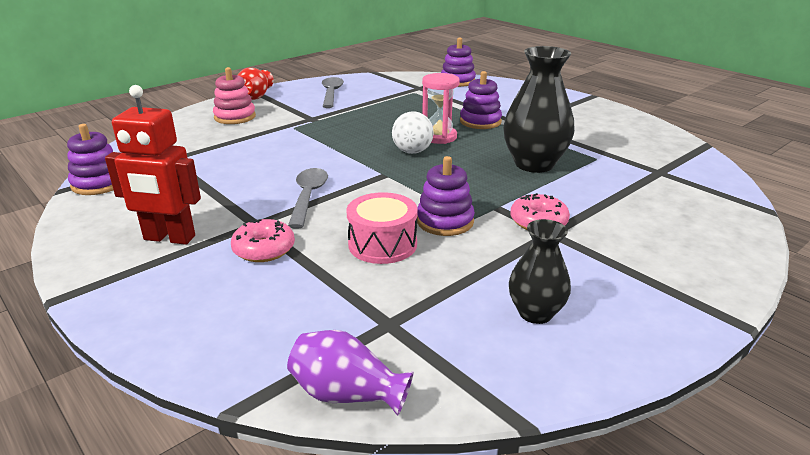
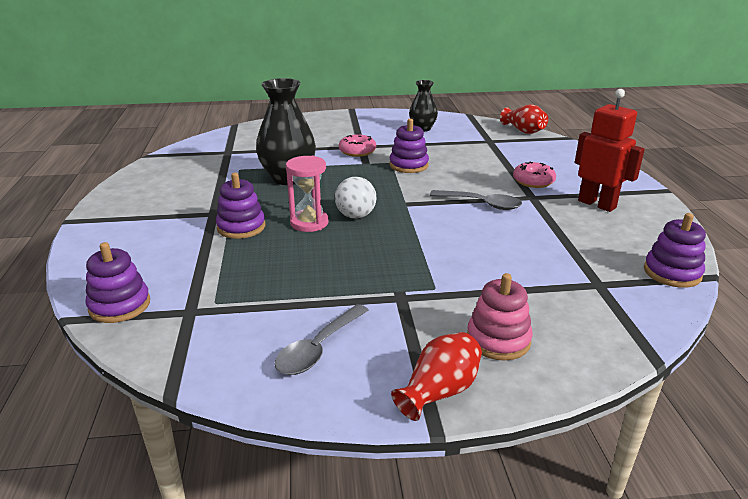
camera: 145 degrees left, 0 degrees up
(308, 196) = (481, 204): grey spoon -> grey spoon turned 105 degrees counterclockwise
(347, 394) = (523, 131): purple vase -> red vase
(382, 244) = (459, 165): pink drum -> none

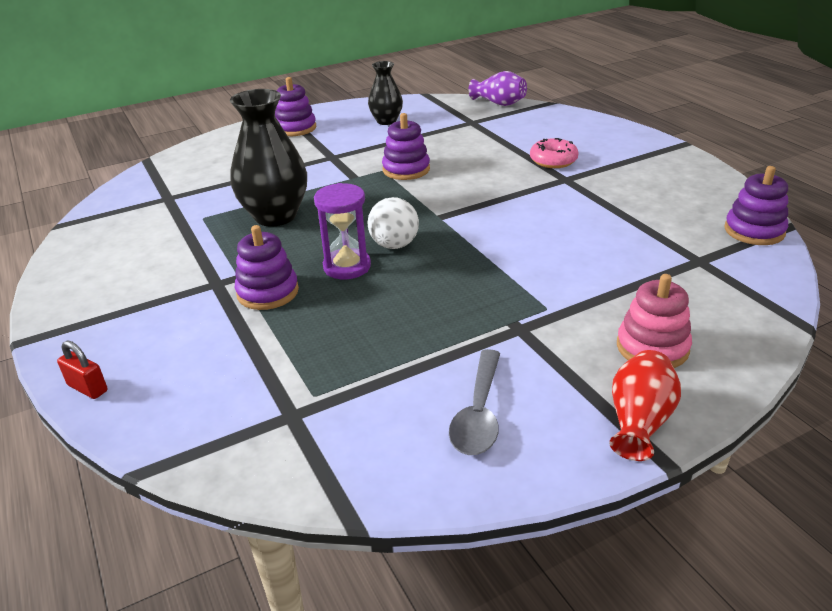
camera: 20 degrees left, 5 degrees up
(82, 259) = (88, 388): none -> red padlock
(120, 305) = (194, 434): purple stacking toy -> purple stacking toy (295, 128)
(309, 223) = (347, 266): pink hourglass -> purple hourglass
(357, 151) = (332, 164): pink donut -> none
(481, 204) = (520, 199): grey spoon -> none
(523, 131) = (499, 103): red vase -> purple vase
(597, 204) = (634, 173): red robot -> none

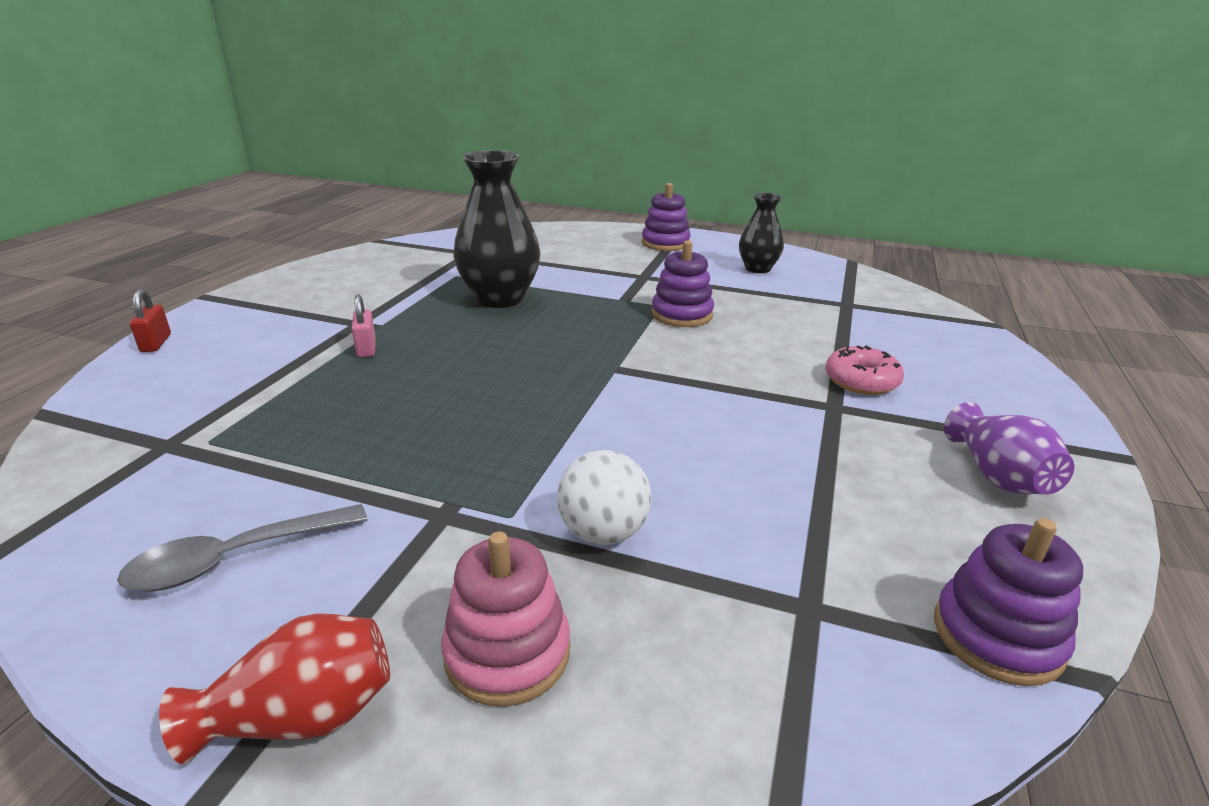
camera: 45 degrees right, 5 degrees down
(268, 292) = (366, 348): purple stacking toy -> pink padlock
(347, 266) = (454, 363): purple hourglass -> none
(394, 245) = (526, 369): white ball -> white ball (603, 533)
(499, 103) = (921, 300): purple vase -> purple vase (998, 476)

